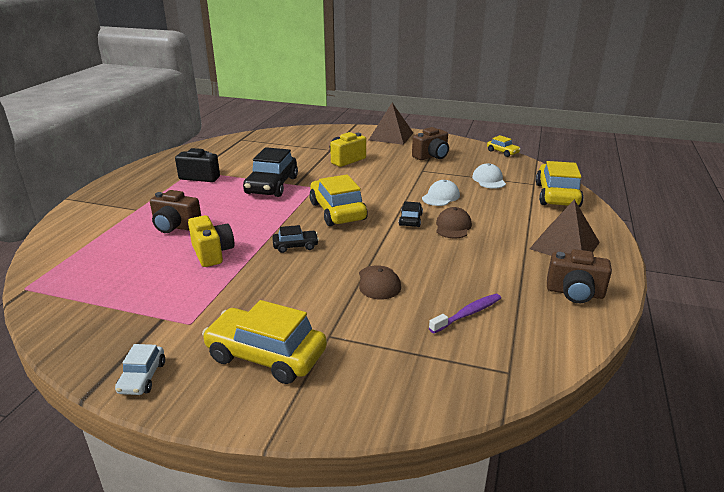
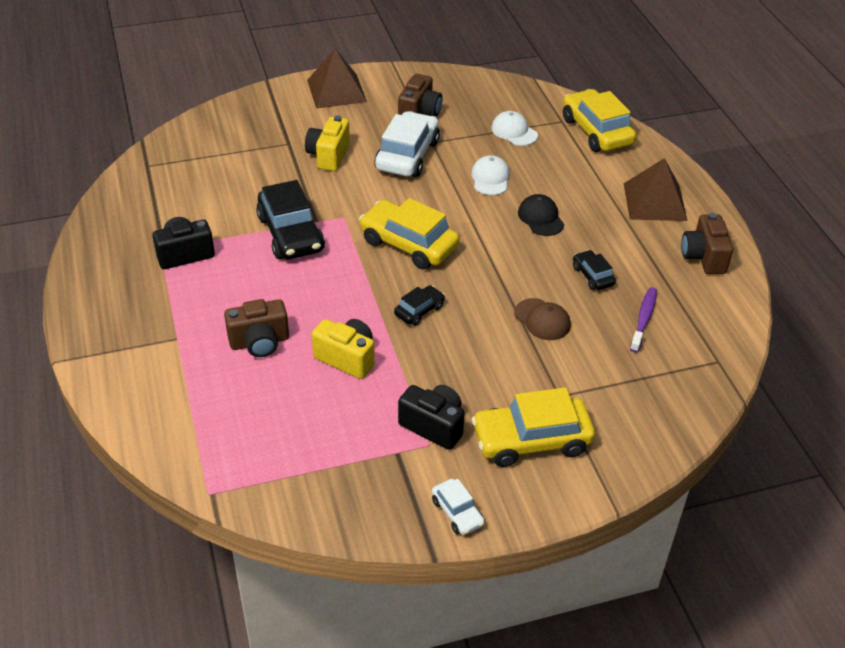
camera: 35 degrees left, 15 degrees up
(209, 313) = (434, 426): none -> black camera
(397, 172) = (407, 155): none -> white car
(410, 220) = (493, 225): black car -> black car (592, 276)
(453, 226) = (541, 218): brown cap -> black cap
(502, 152) = (488, 77): yellow car -> none
(575, 293) = (703, 257): brown camera -> brown camera turned 105 degrees clockwise

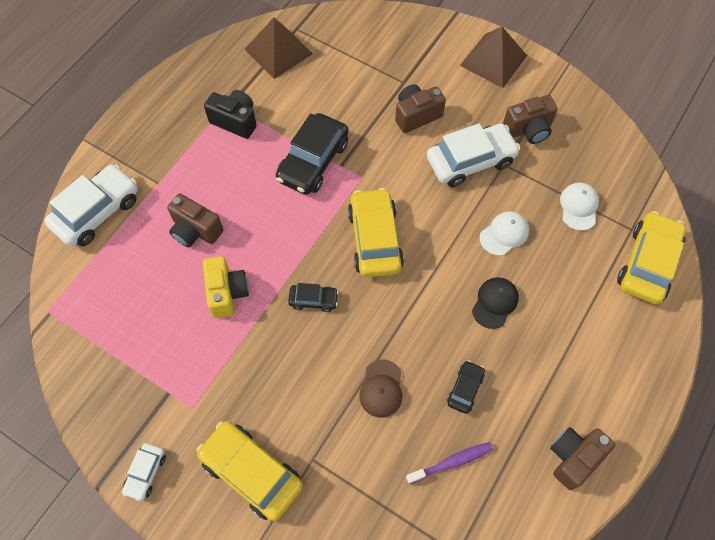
camera: 50 degrees right, 20 degrees up
(149, 397) = (97, 212): none -> white car
(328, 156) = (416, 115): yellow camera -> brown camera
(434, 426) = (211, 397): black camera -> none
(654, 201) = (604, 371): brown pyramid -> brown pyramid (278, 51)

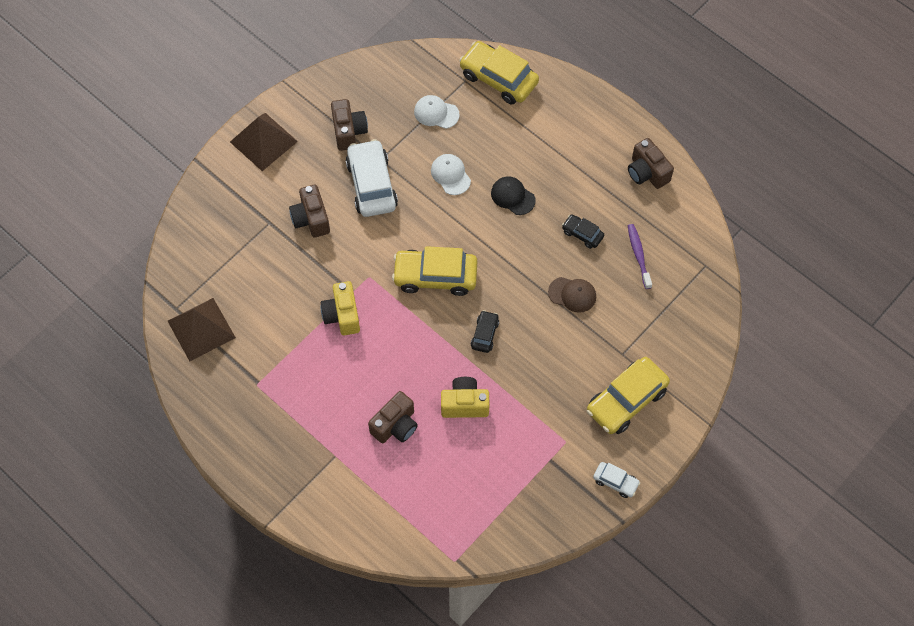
camera: 80 degrees left, 0 degrees up
(97, 212) = (356, 514): white car -> none
(235, 121) = (279, 379): black camera -> none
(313, 161) = (342, 315): black car -> yellow camera

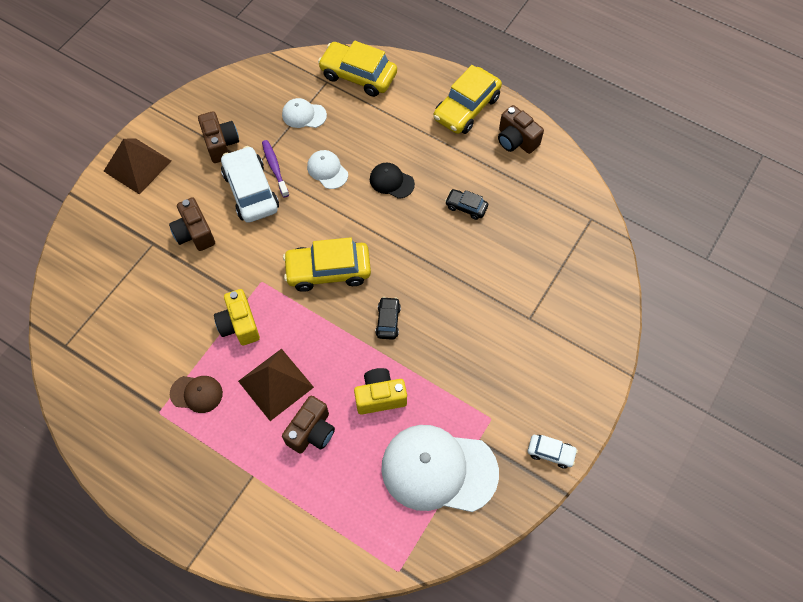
camera: 10 degrees left, 0 degrees up
(201, 329) = (93, 363): brown pyramid -> brown pyramid (275, 384)
(507, 479) = (438, 470): none -> white cap
(572, 294) = (468, 267): brown cap -> brown cap (196, 393)
(626, 400) = (543, 365): yellow car -> yellow car (466, 108)
(638, 255) = (524, 219): purple toothbrush -> purple toothbrush (275, 168)

